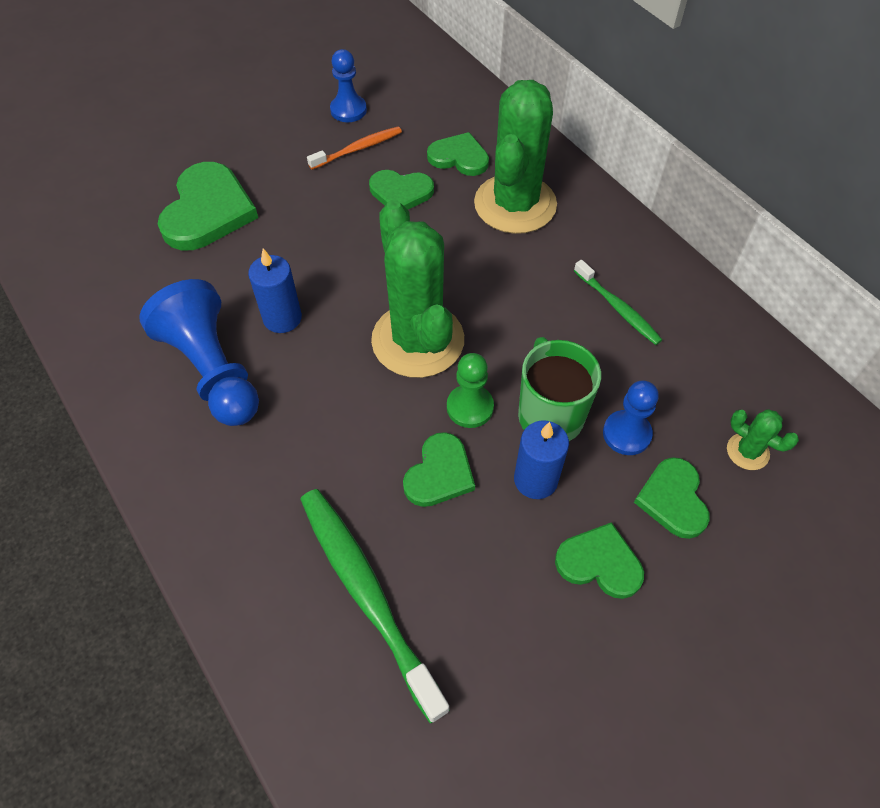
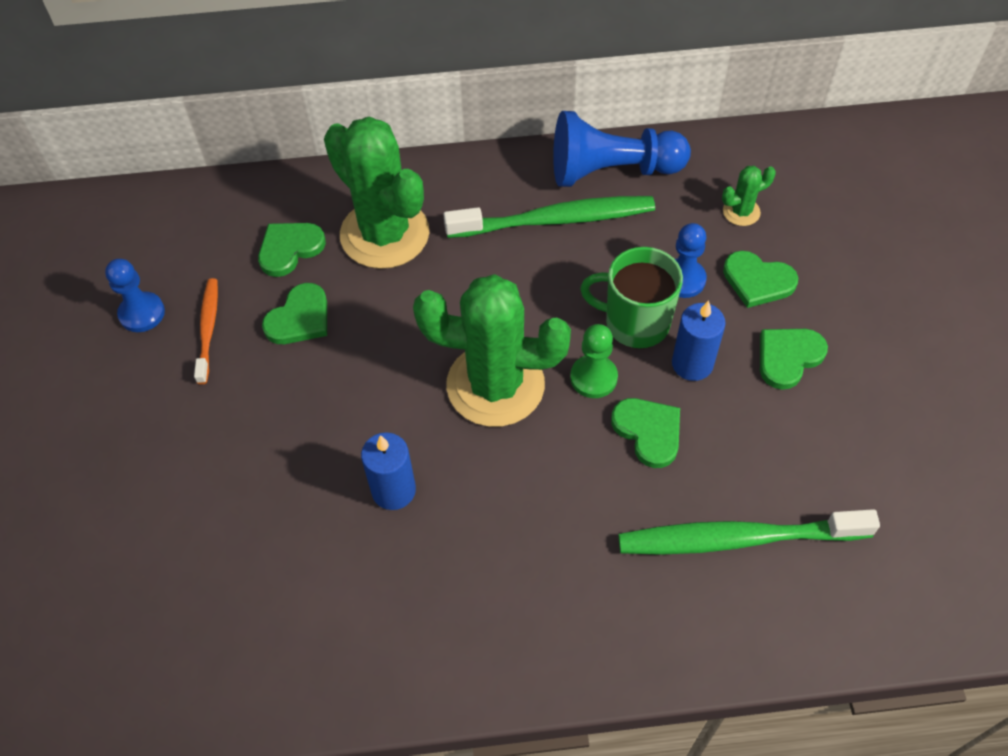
camera: 60 degrees left, 0 degrees up
(208, 211) = (190, 508): green heart -> none
(213, 370) = (420, 580): blue pawn -> blue pawn (612, 171)
(618, 308) = (555, 220): green toothbrush -> green toothbrush, size x1.80

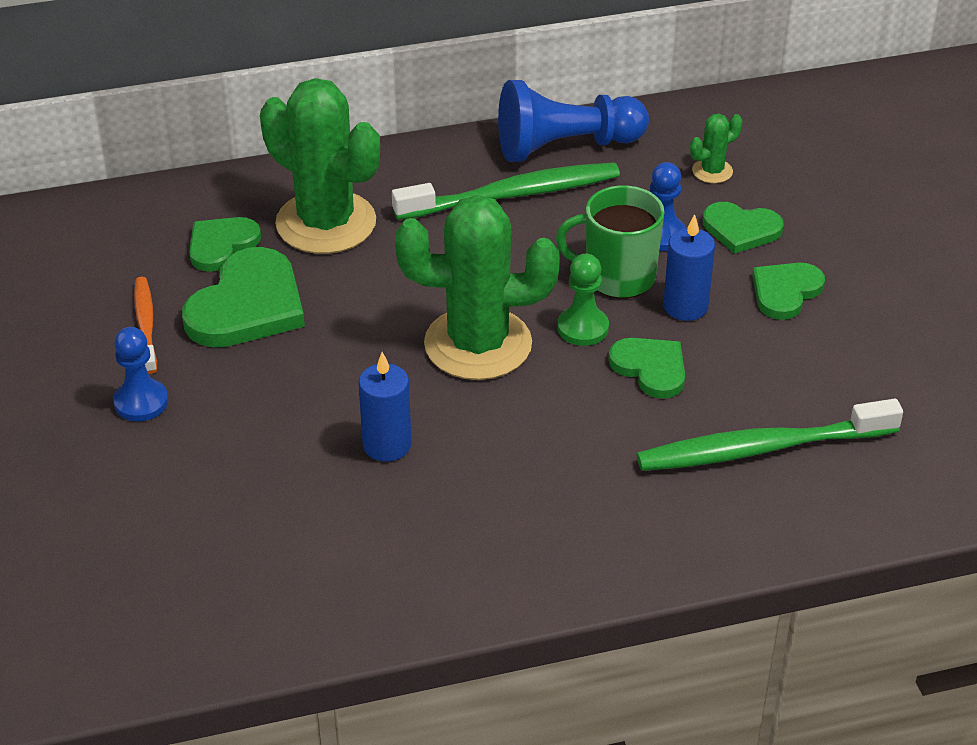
camera: 10 degrees left, 15 degrees down
(142, 313) = (66, 317): blue pawn -> blue pawn (141, 402)
(299, 318) = (247, 306): green heart -> green heart, size x1.65

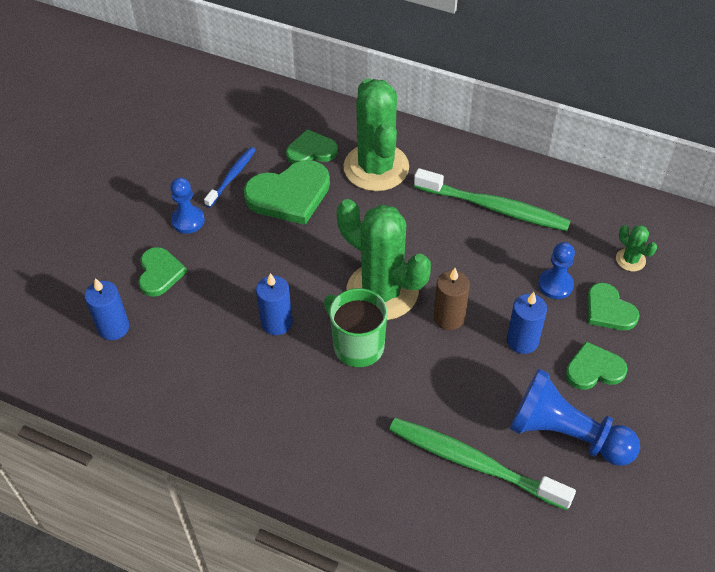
camera: 40 degrees right, 10 degrees up
(146, 324) = (232, 177): orange toothbrush -> blue toothbrush
(176, 571) = (113, 327): none -> blue candle
(565, 146) = (556, 193): blue pawn -> blue pawn (566, 434)
(583, 328) = (449, 317): green pawn -> brown candle
(617, 277) = (502, 297): green mug -> green mug (357, 346)
(650, 368) = (461, 368): green heart -> green heart (160, 273)
(712, 171) = (630, 260): green cactus -> green cactus turned 45 degrees clockwise

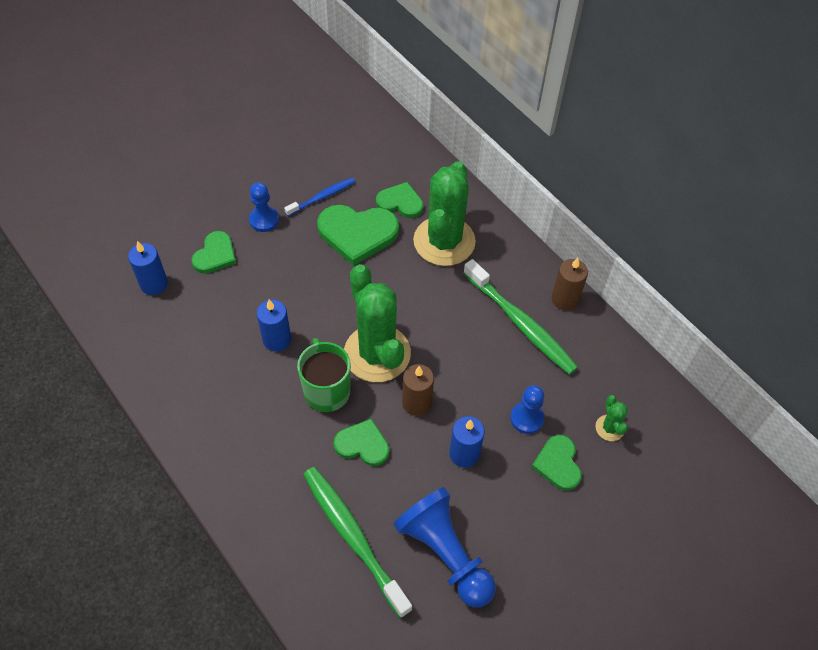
camera: 25 degrees right, 5 degrees up
(517, 171) = (564, 299): none -> brown candle
(594, 369) = (508, 509): green heart -> green heart (363, 444)

